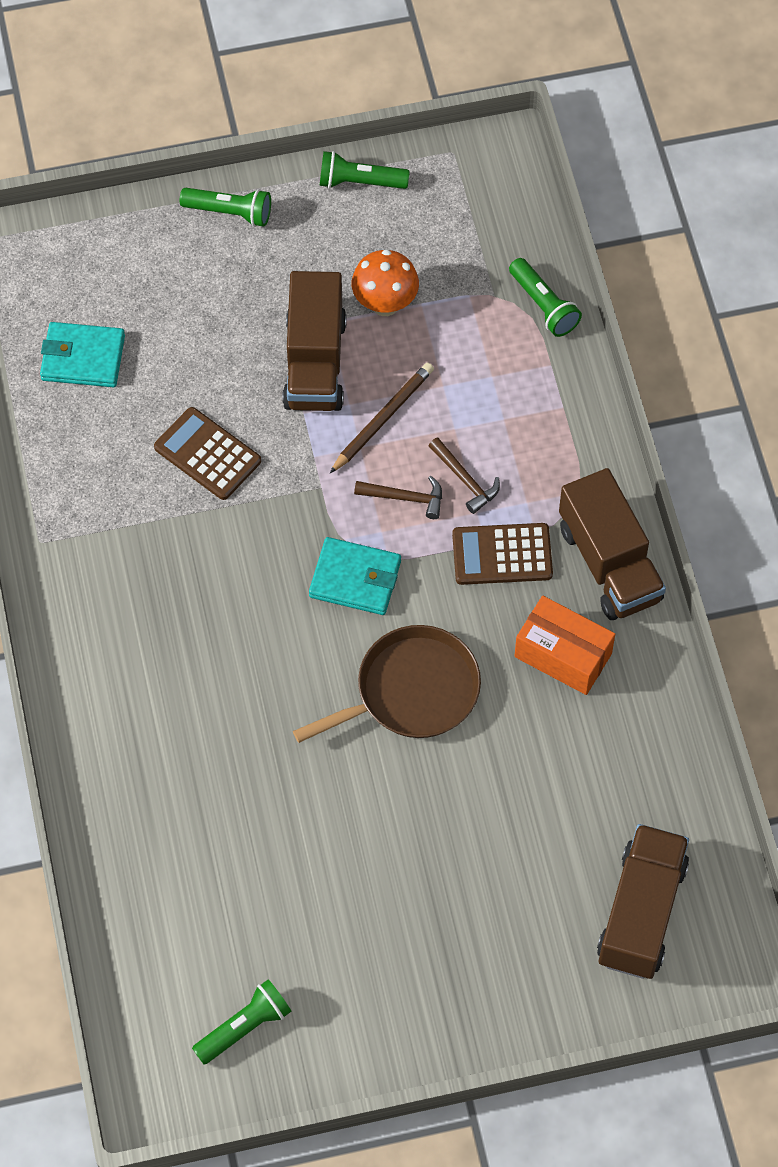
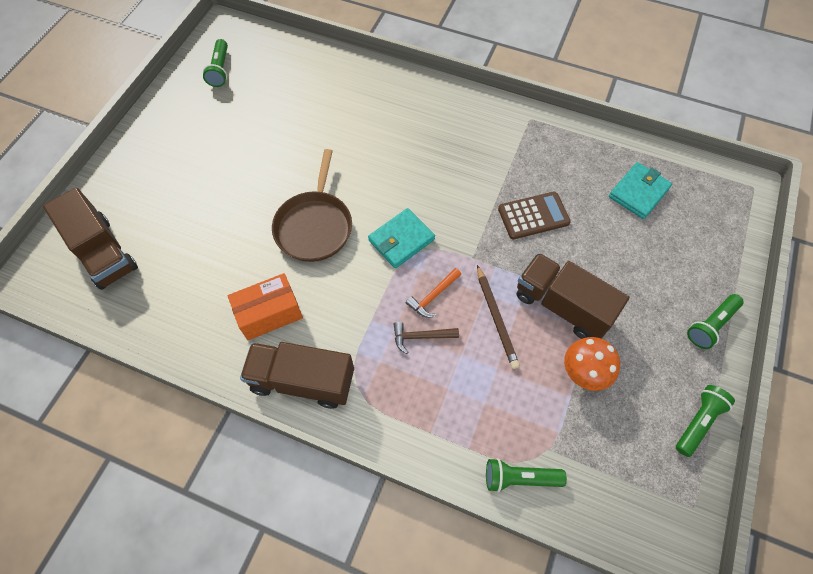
camera: 125 degrees right, 0 degrees up
(405, 498) = (433, 296): brown hammer -> orange hammer
(502, 555) = (356, 324): brown calculator -> none

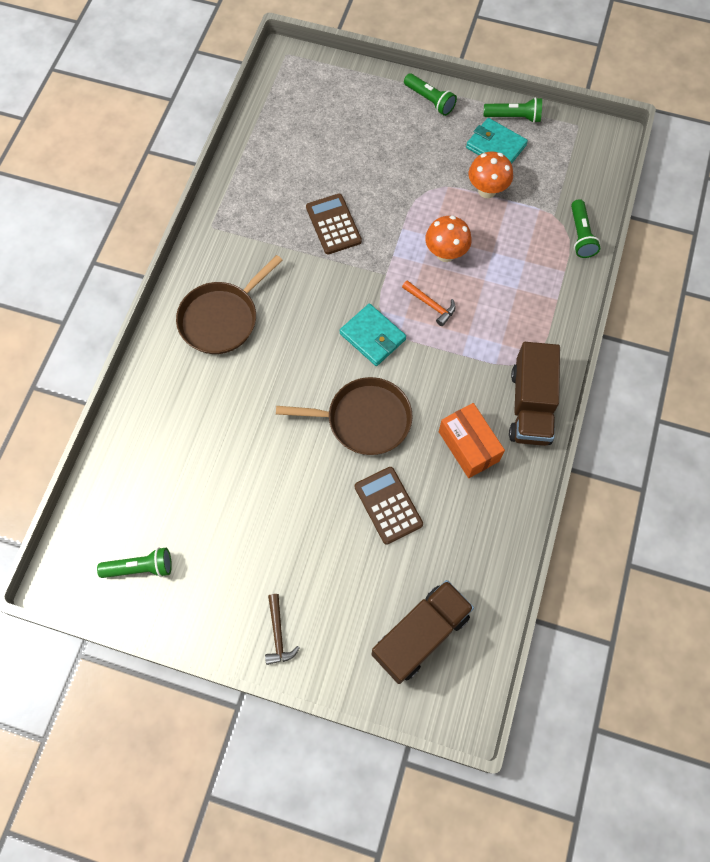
camera: 95 degrees left, 5 degrees up
(226, 238) = (388, 505): none -> brown calculator
(421, 336) = (472, 312): brown hammer -> brown hammer (278, 634)
(432, 124) = (222, 318): none -> brown pan
(496, 318) = (445, 254): brown pencil -> orange mushroom
(562, 305) = (426, 203): brown truck -> none
(638, 192) = (299, 139): turquoise wallet -> turquoise wallet (496, 146)
(698, 422) = (514, 117): green flashlight -> green flashlight turned 150 degrees clockwise

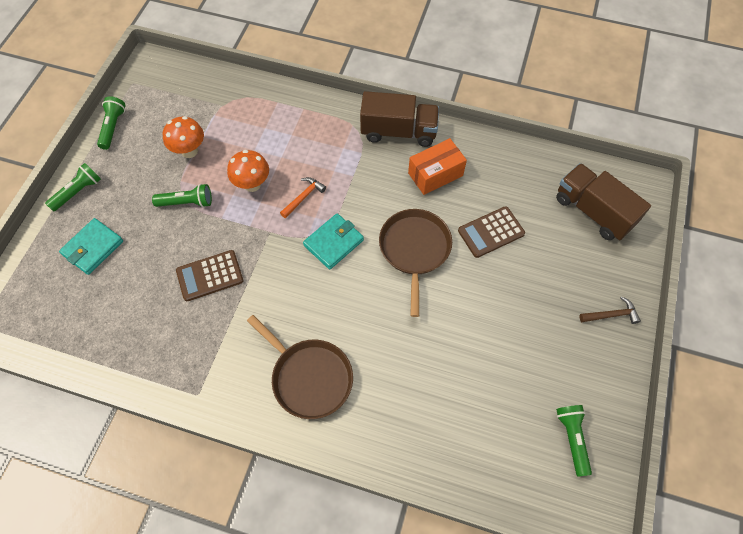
camera: 90 degrees left, 5 degrees down
(496, 146) = (143, 142): turquoise wallet -> turquoise wallet (93, 248)
(580, 235) = (244, 89): green flashlight -> green flashlight (187, 202)

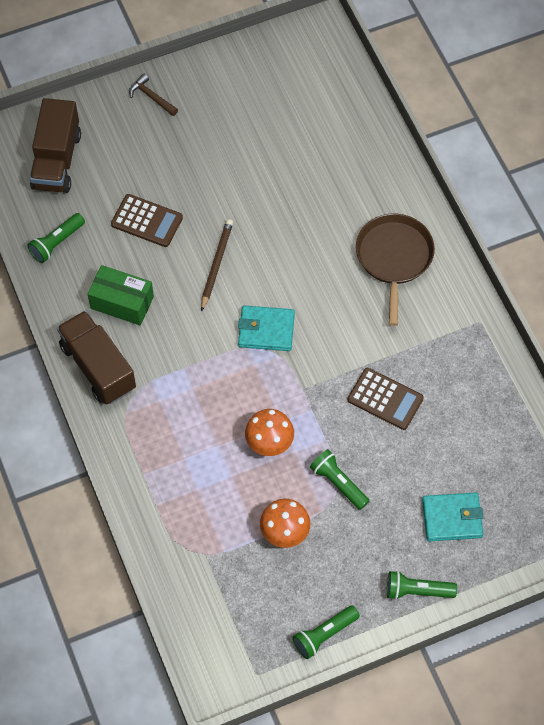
camera: 130 degrees left, 0 degrees up
(303, 197) = (243, 390): orange hammer -> none
(414, 250) = (216, 265): brown pan -> brown pencil
(435, 174) = (122, 302): orange box -> green box
(572, 438) = (278, 69): green flashlight -> green flashlight (56, 243)

